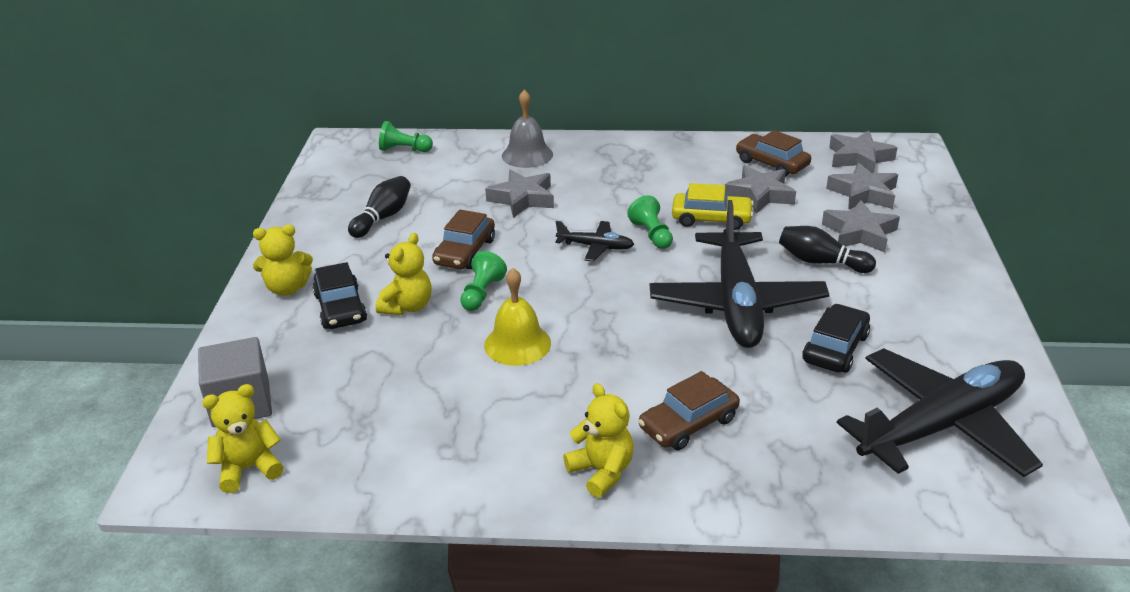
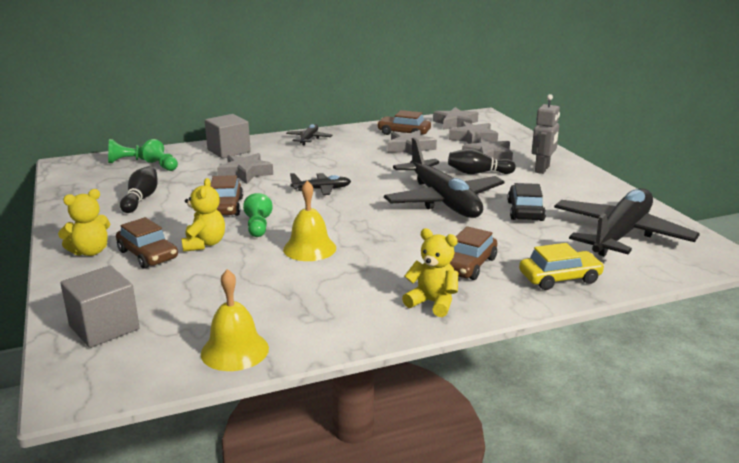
camera: 25 degrees left, 10 degrees down
(248, 468) = (145, 366): yellow teddy bear -> none
(340, 308) = (148, 255): black car -> brown car
(344, 475) = (234, 350): none -> yellow bell
(527, 155) = (229, 151): grey bell -> grey cube
(638, 152) = (309, 139): none -> black plane
(652, 235) = (356, 177): green pawn -> green pawn (161, 165)
(711, 219) = (389, 164): yellow car -> yellow car (559, 278)
(921, 275) = (542, 169): none -> grey robot

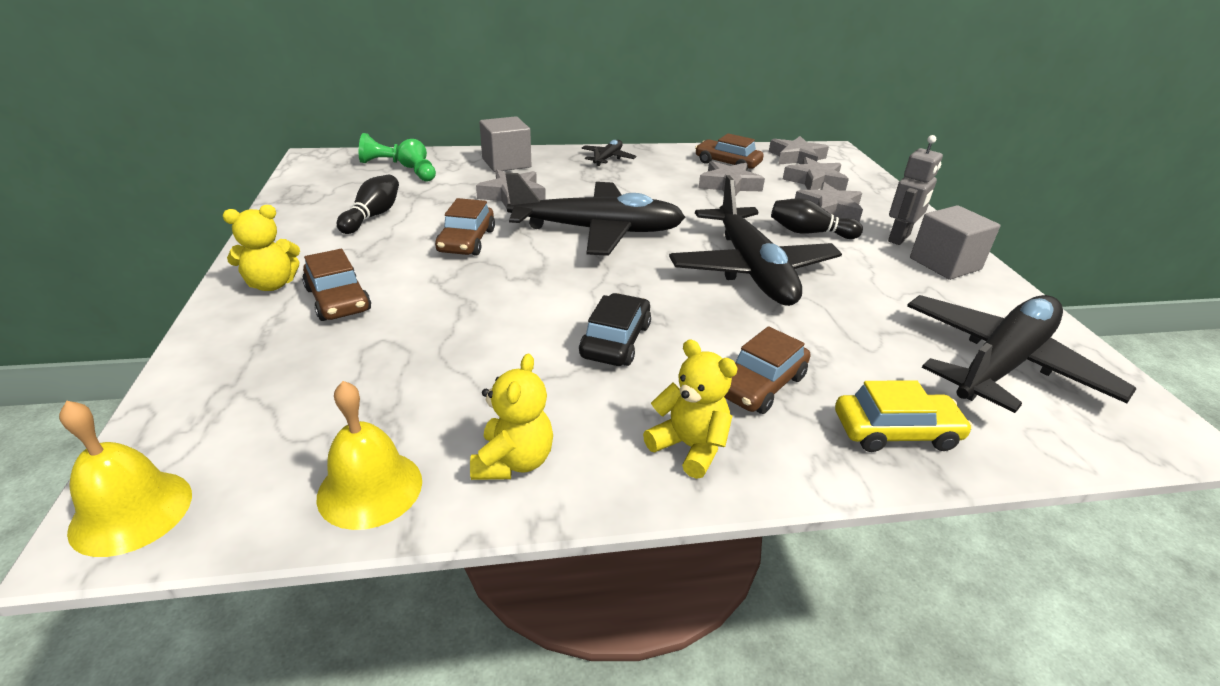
camera: 10 degrees right, 10 degrees up
(104, 328) = (219, 412): grey cube -> grey cube (945, 264)
(204, 244) = (415, 293): yellow teddy bear -> yellow teddy bear (513, 461)
(258, 227) = (494, 276): green pawn -> none
(309, 248) = (547, 321): yellow bell -> yellow bell (131, 512)
(321, 189) = (597, 230): black plane -> black plane, size x2.23
(525, 211) = (863, 302): black car -> black car (615, 341)

